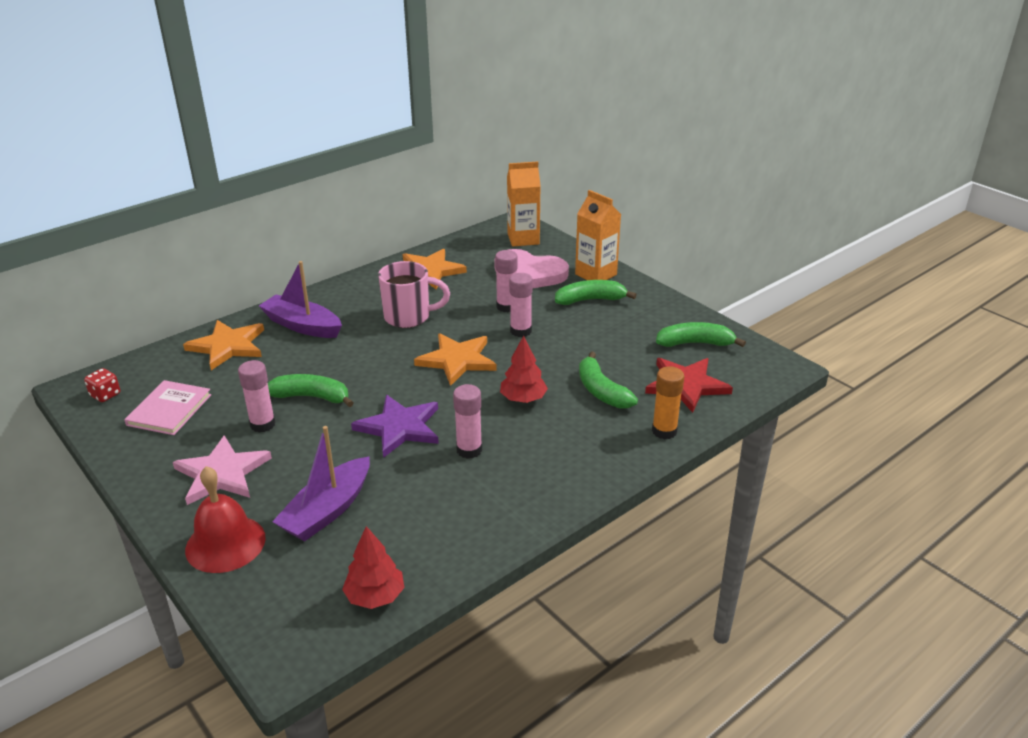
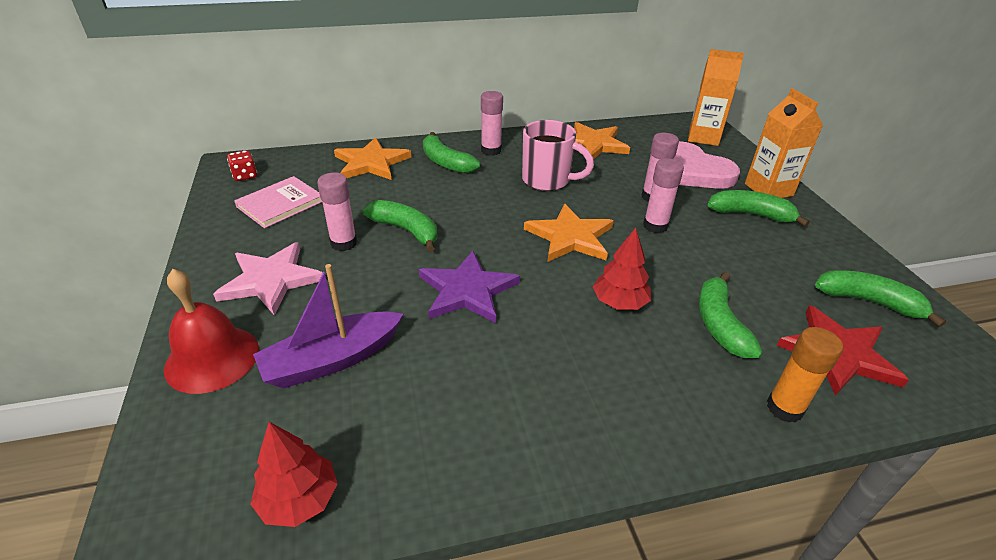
camera: 25 degrees right, 5 degrees up
(302, 325) = (446, 162): purple boat -> green banana
(469, 450) = (524, 343): pink glue stick -> pink glue stick (491, 150)

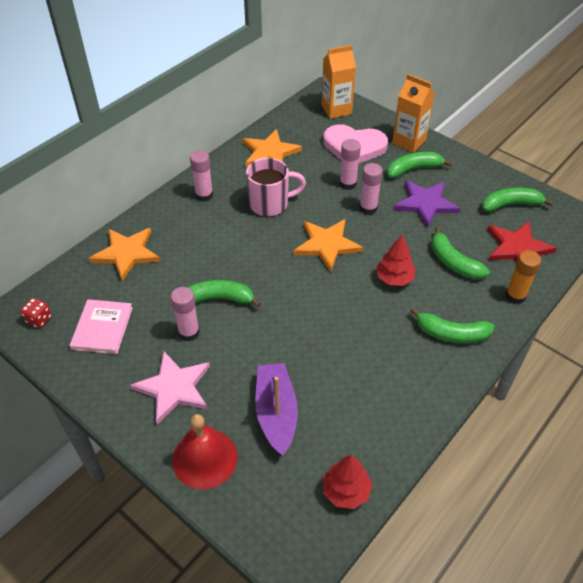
camera: 35 degrees left, 10 degrees up
(332, 360) = (276, 413): purple boat -> purple boat turned 150 degrees clockwise
(446, 162) = (183, 224): green banana -> green banana (451, 334)
(467, 290) = (304, 320): purple star -> purple star (425, 204)

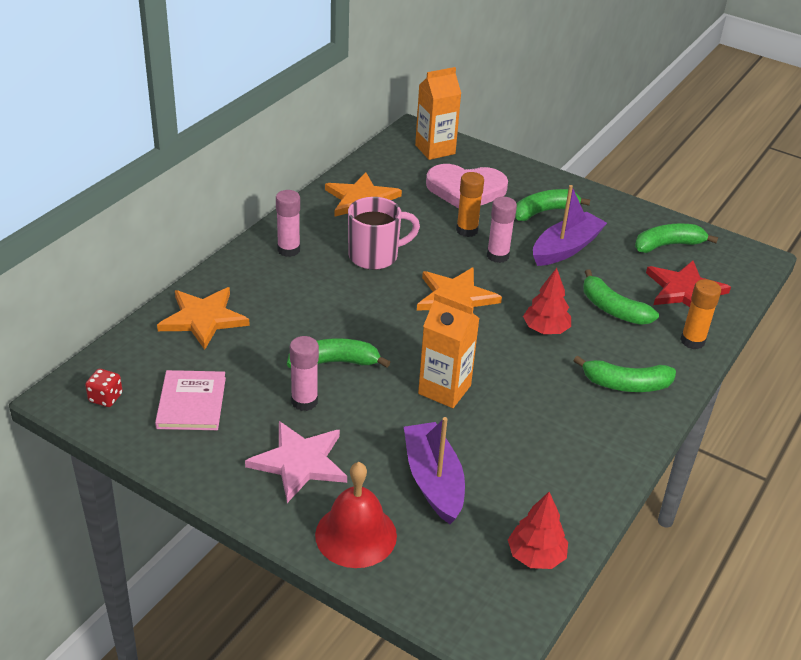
camera: 10 degrees left, 10 degrees down
(348, 184) = (467, 230): pink glue stick -> orange glue stick
(409, 142) = (532, 182): orange carton -> orange carton (444, 389)
(425, 204) = (566, 248): purple star -> purple boat

